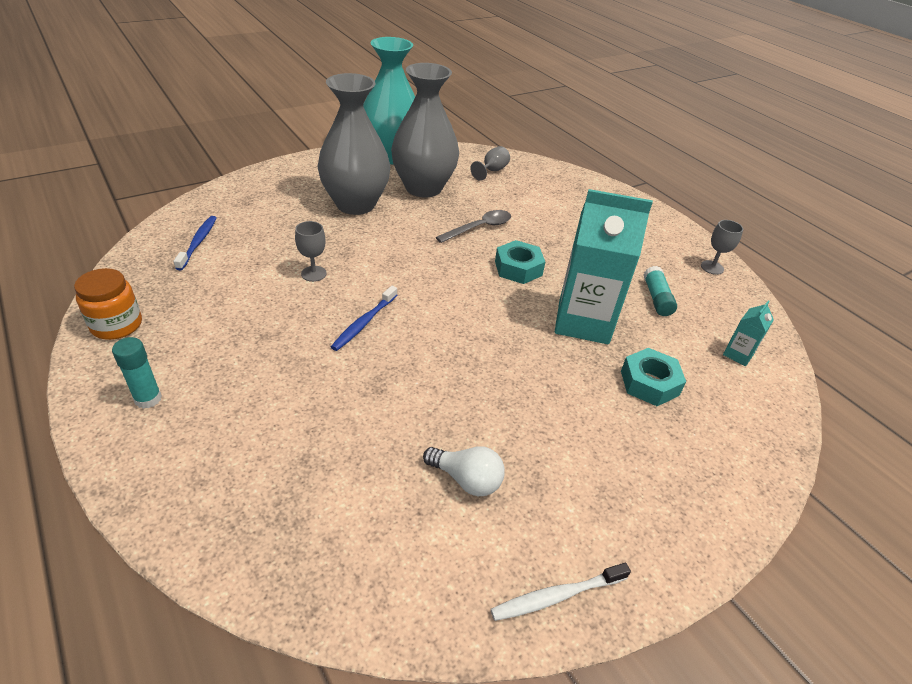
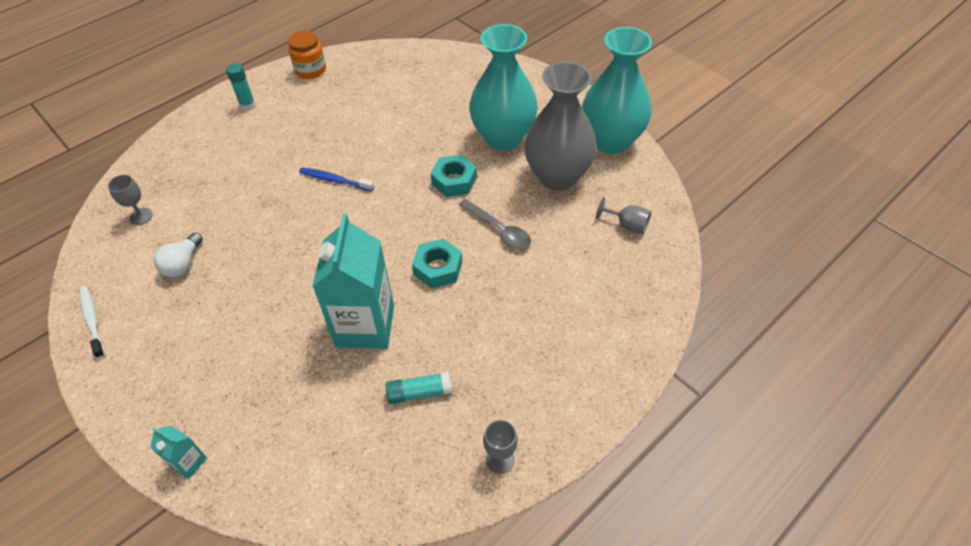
camera: 85 degrees right, 10 degrees up
(198, 242) = (411, 71): blue toothbrush -> none
(313, 273) = (389, 139): grey goblet -> grey goblet (141, 216)
(355, 204) = (503, 137): grey vase -> turquoise vase
(649, 383) = (287, 380): turquoise nut -> turquoise nut (454, 181)
(738, 354) = (338, 468): turquoise carton -> turquoise carton (188, 462)

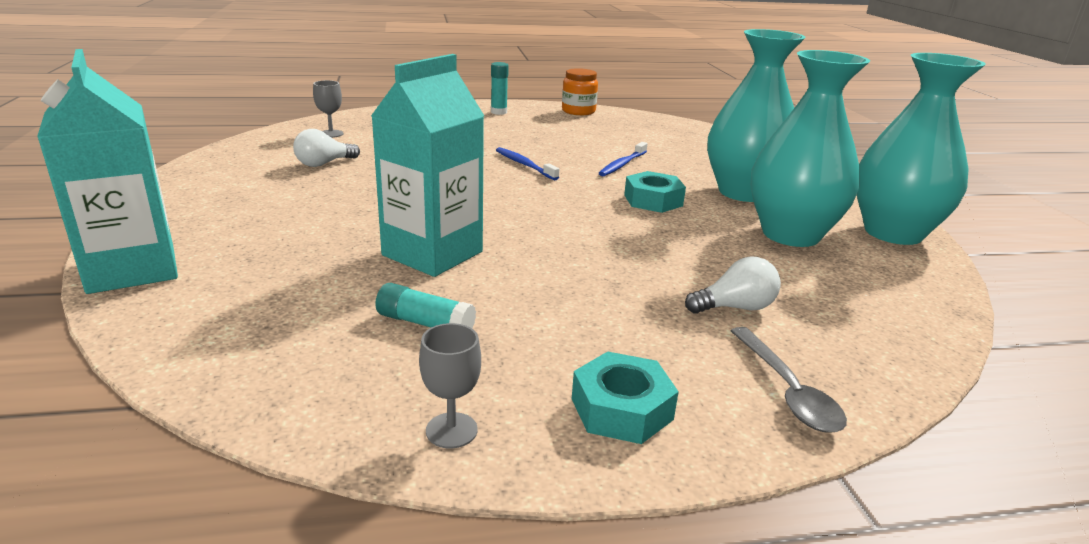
camera: 30 degrees right, 25 degrees down
(92, 320) = (208, 166): white toothbrush -> none
(188, 462) = (132, 269): turquoise carton -> turquoise carton, size x2.32
(402, 141) = (622, 164): none -> blue toothbrush
(438, 268) = (565, 246): turquoise nut -> turquoise nut (621, 409)
(499, 230) = (672, 246): grey spoon -> grey spoon (787, 390)
(557, 176) = (790, 234): grey vase -> turquoise vase
(568, 274) = (735, 307): none -> white light bulb
(627, 225) = (865, 299): grey goblet -> none

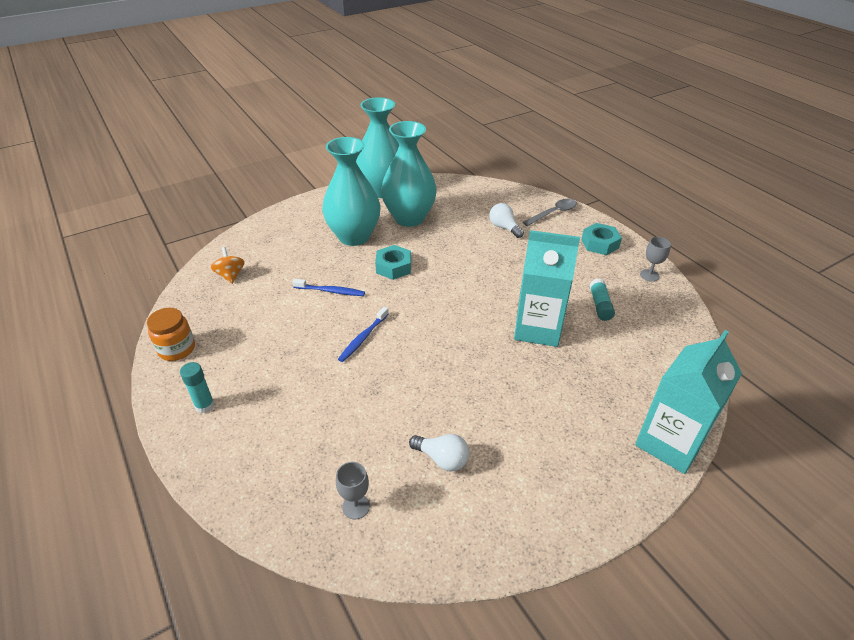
camera: 110 degrees left, 15 degrees up
(681, 134) = (230, 275): none -> orange spinning top

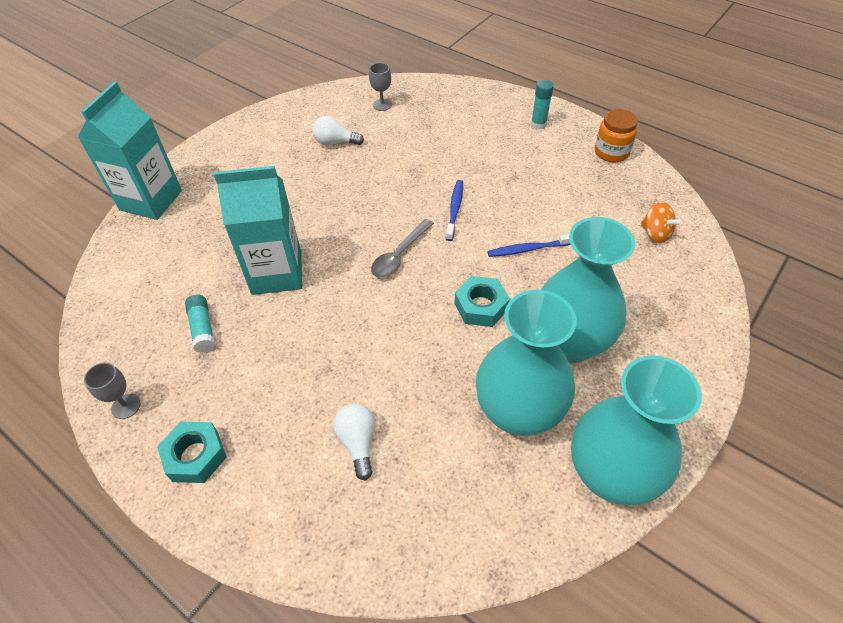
camera: 160 degrees right, 10 degrees up
(504, 228) = (358, 442): white light bulb -> white light bulb turned 135 degrees counterclockwise
(553, 213) = (279, 518): grey spoon -> grey spoon (399, 255)

